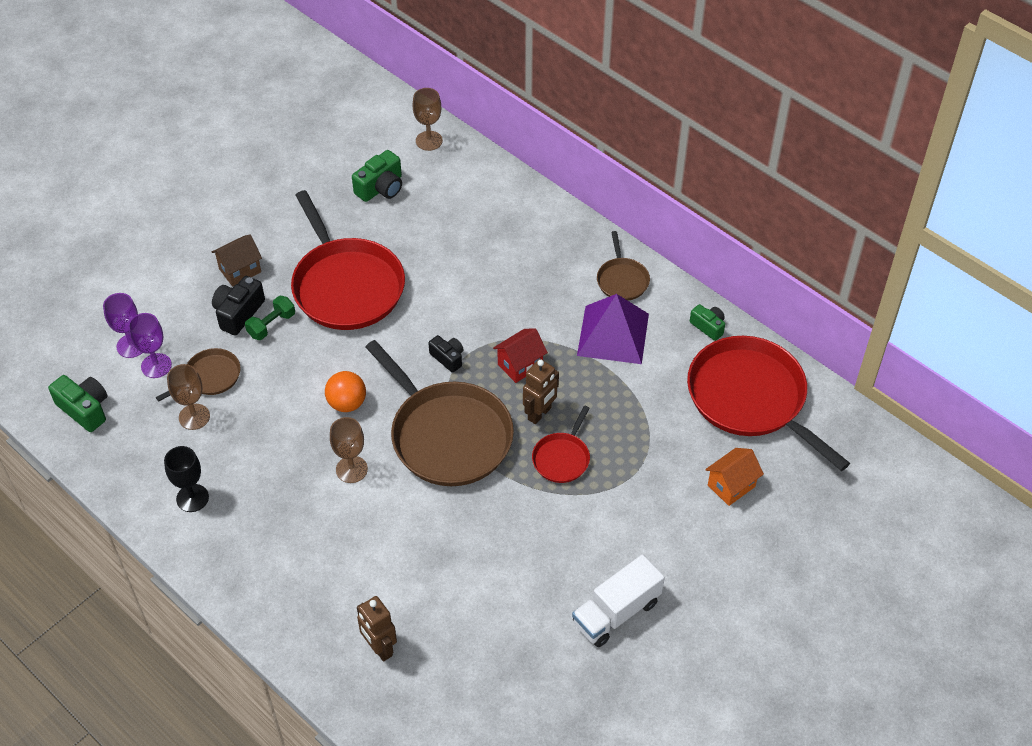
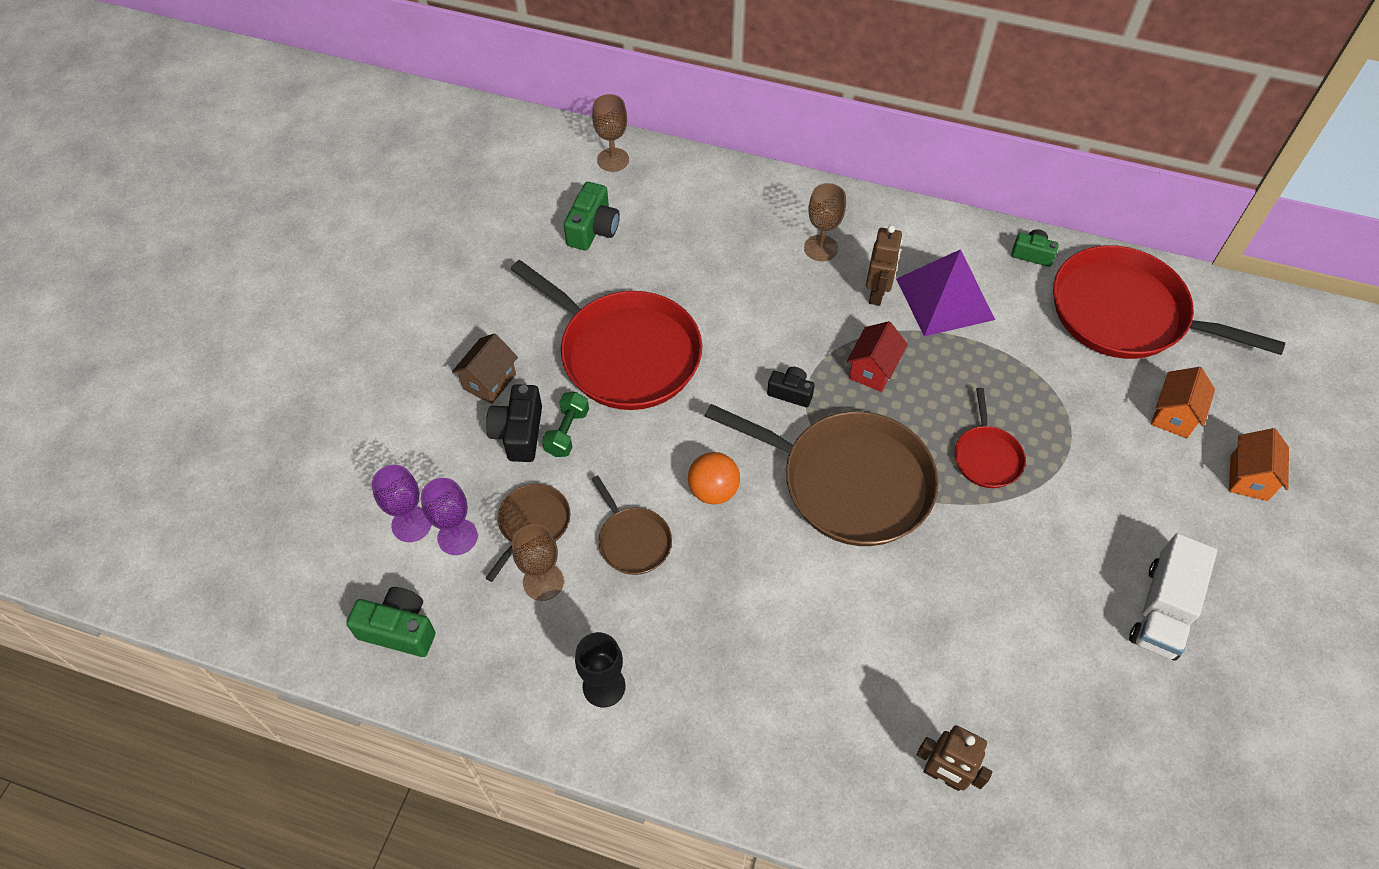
camera: 25 degrees left, 5 degrees up
(351, 469) = (769, 568): brown goblet -> brown goblet (820, 248)
(539, 414) = (930, 416): brown robot -> brown robot (877, 293)
(622, 280) = (914, 237): brown pan -> brown pan (633, 541)
(756, 552) = (1248, 478): none -> orange house

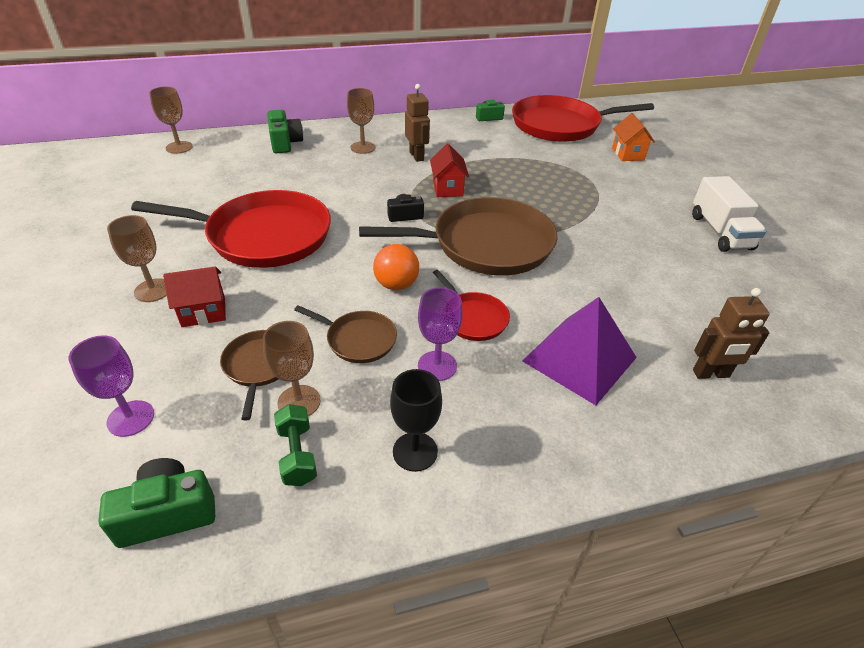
camera: 35 degrees left, 15 degrees down
(457, 537) = (188, 407): purple goblet -> purple goblet (437, 366)
(489, 381) = (153, 290): brown house -> brown goblet
(519, 433) = (203, 312): black camera -> red house
(567, 432) = (248, 296): green dumbbell -> green dumbbell (297, 454)
(593, 229) = (188, 182): green camera -> green camera (285, 143)
(944, 299) = (459, 147): purple pyramid -> purple pyramid (579, 359)
(987, 456) = (554, 203): red pan -> red pan (473, 318)
(1248, 478) = (690, 165): orange house -> none

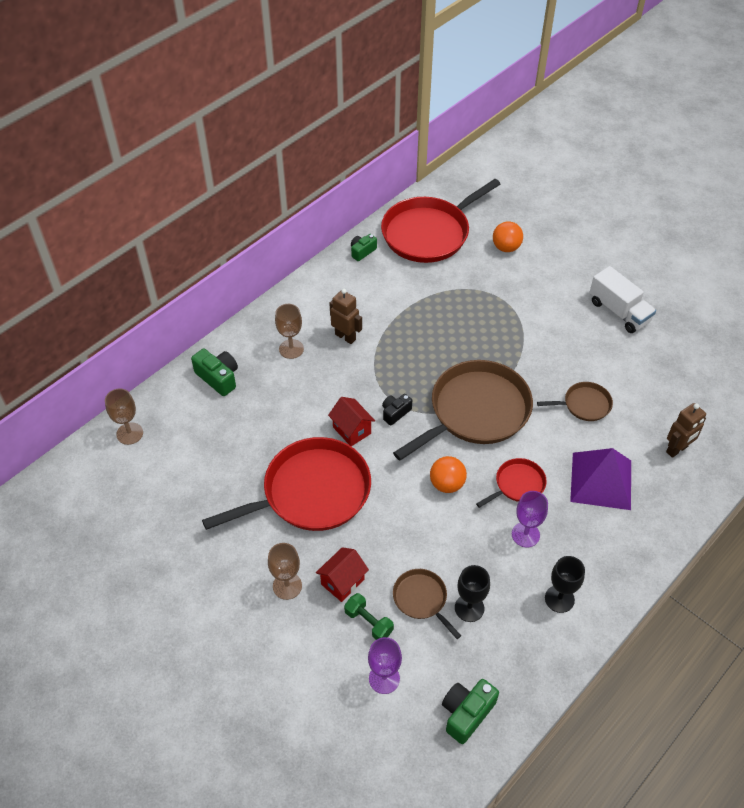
camera: 30 degrees left, 10 degrees up
(297, 454) = (500, 640): green dumbbell -> green dumbbell (368, 622)
(299, 402) = (469, 608): brown goblet -> black goblet
(358, 339) = (462, 543): brown pan -> brown pan (584, 404)
(447, 188) = (402, 364): red house -> red house (351, 430)
(473, 318) = (517, 484): red pan -> red pan turned 60 degrees counterclockwise
(628, 154) = (506, 247): orange house -> orange ball

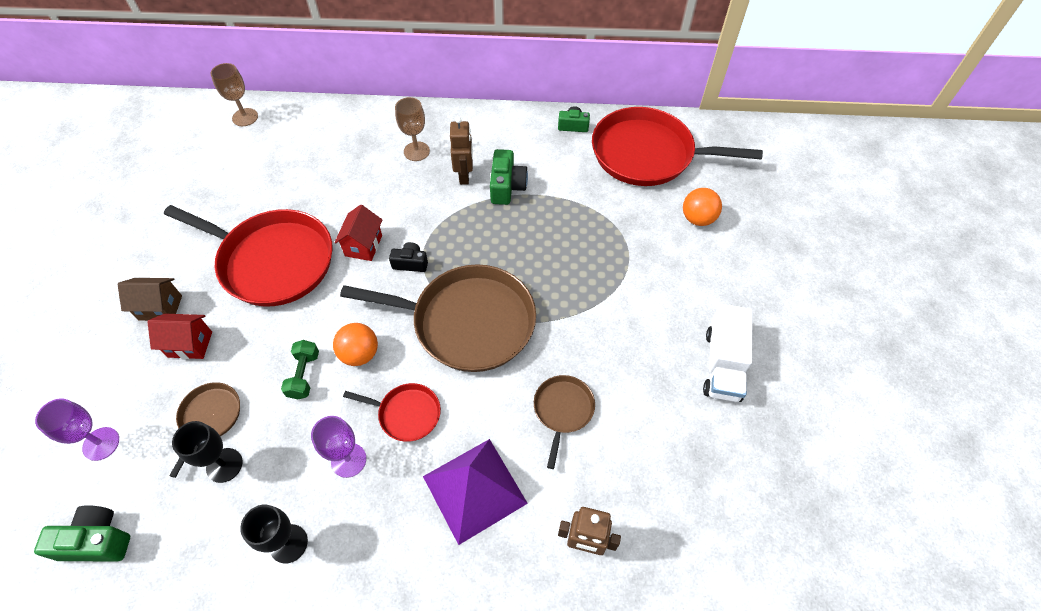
camera: 50 degrees right, 5 degrees up
(218, 378) = (344, 129): green camera -> green camera (507, 186)
(287, 586) = (160, 308): brown goblet -> brown house
(368, 622) = (157, 392): green dumbbell -> green dumbbell (304, 375)
(584, 404) = (563, 410): brown pan -> brown pan turned 120 degrees counterclockwise

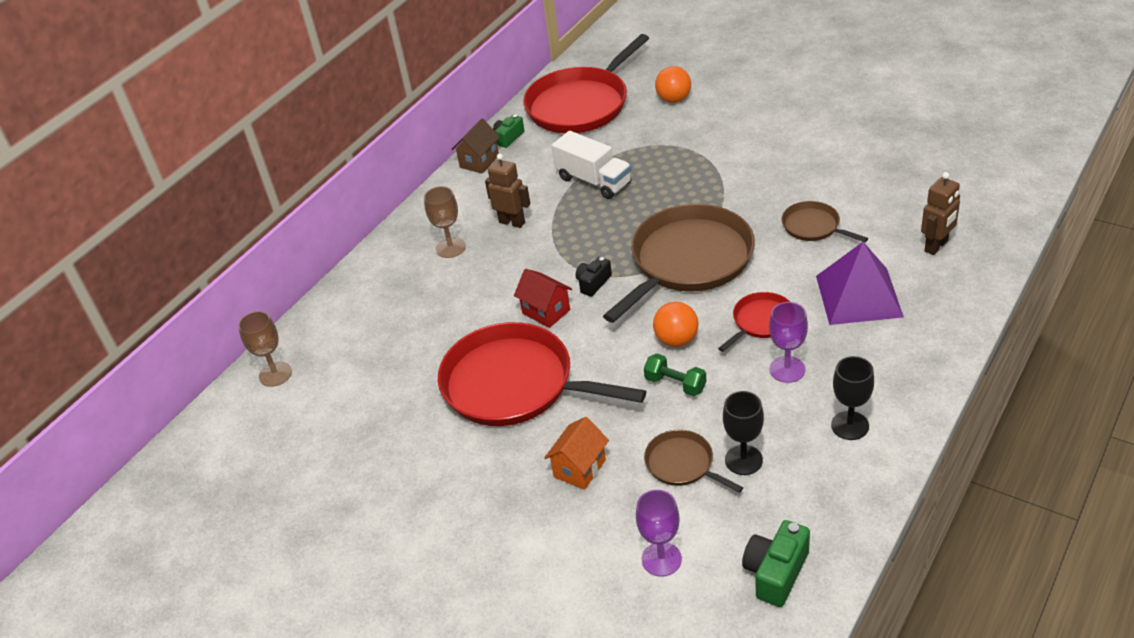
camera: 55 degrees left, 15 degrees down
(160, 308) = (512, 488): brown house -> brown house (479, 161)
(190, 344) = (579, 468): red house -> orange house
(272, 261) = (514, 384): red pan -> red pan turned 120 degrees counterclockwise
(507, 186) = (548, 198): green camera -> none
(722, 364) = (823, 131): white truck -> white truck (594, 181)

